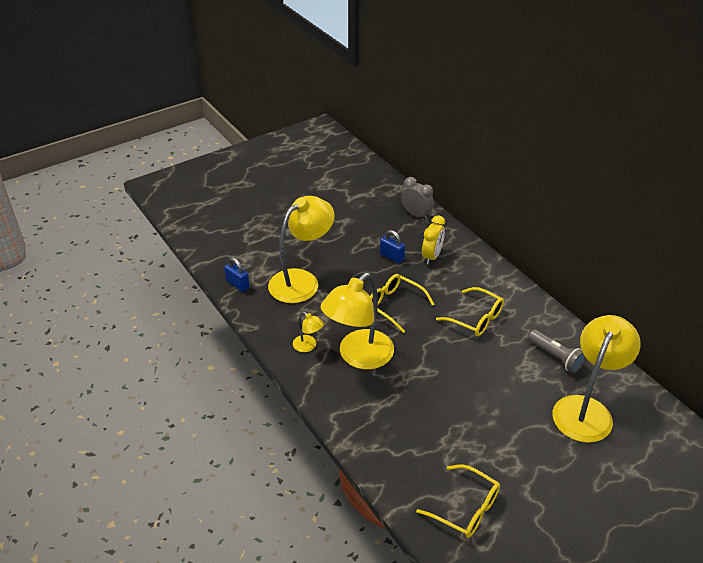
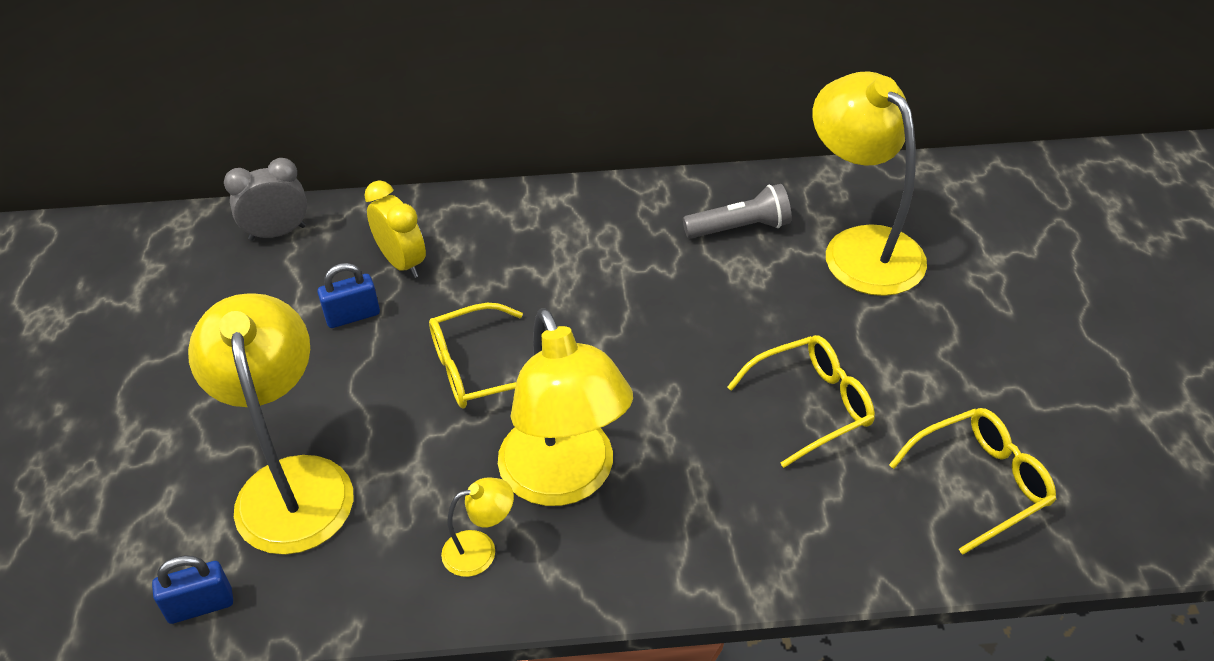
camera: 60 degrees left, 5 degrees up
(476, 318) = (592, 278): yellow glasses -> yellow glasses (811, 405)

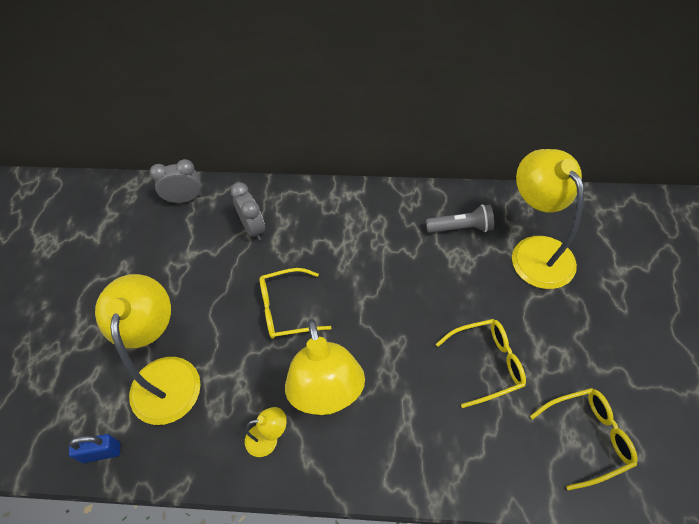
camera: 10 degrees right, 10 degrees up
(353, 316) = (219, 262): blue padlock -> none
(402, 262) = (253, 228): yellow clock -> grey clock

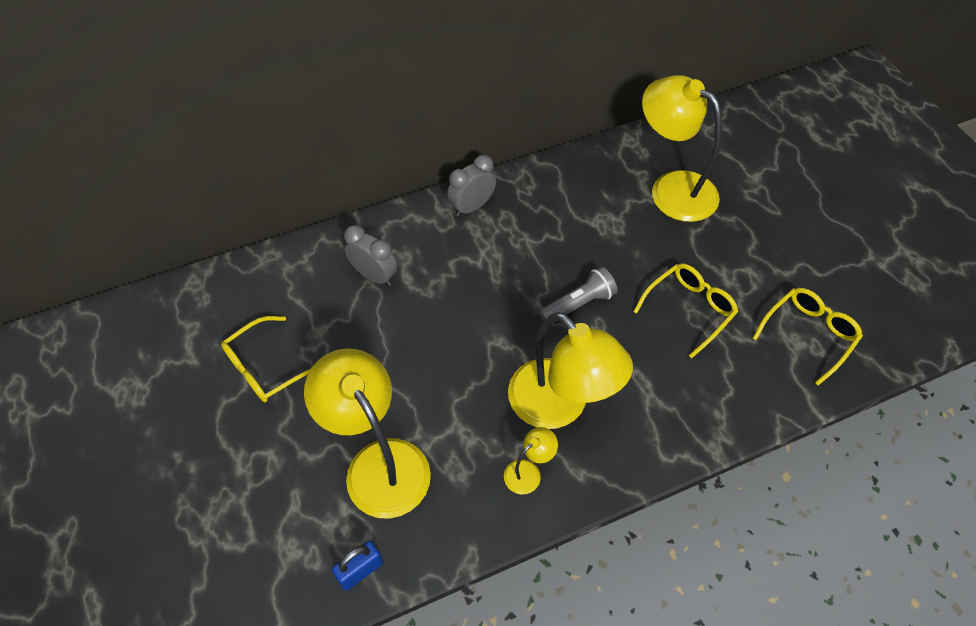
camera: 30 degrees left, 0 degrees up
(184, 199) = (272, 275): grey clock -> grey clock (472, 207)
(286, 309) = (465, 342): yellow glasses -> yellow glasses (266, 367)
(461, 228) = (590, 193): grey flashlight -> grey flashlight (578, 304)

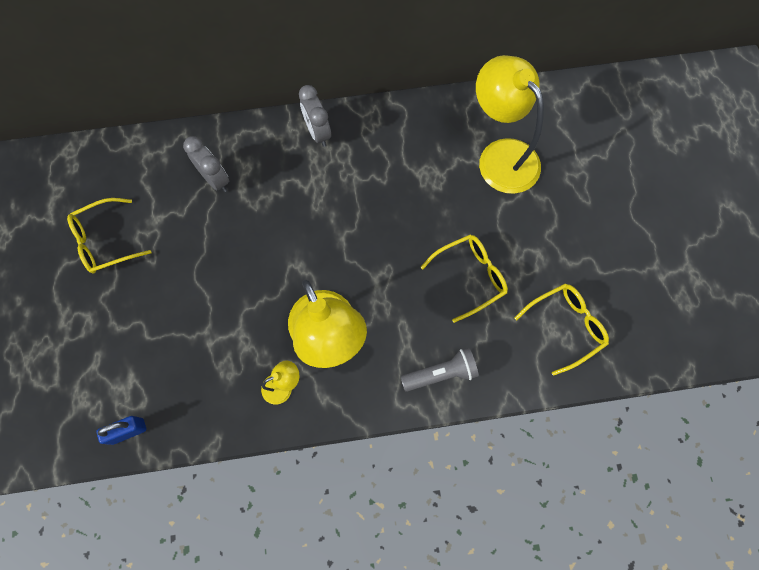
camera: 15 degrees right, 15 degrees up
(378, 463) = (168, 346): yellow lamp -> none
(472, 207) = (318, 132): grey clock -> grey clock turned 90 degrees counterclockwise
(578, 304) = (376, 248): grey flashlight -> grey flashlight (441, 373)

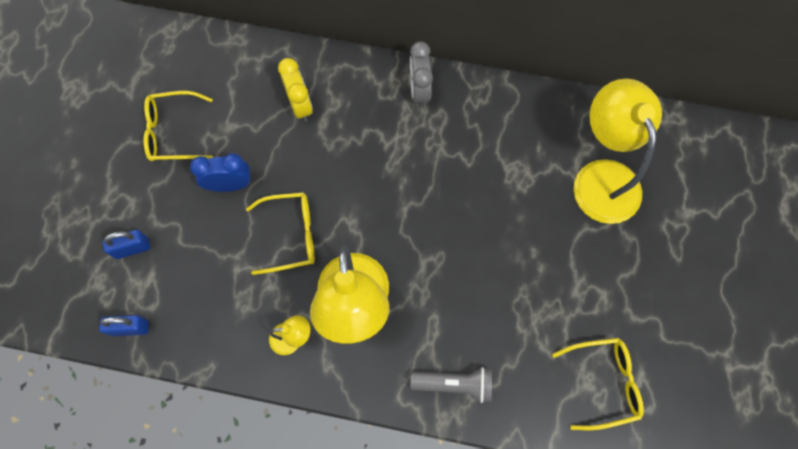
camera: 20 degrees right, 0 degrees up
(104, 358) = (132, 248): none -> blue padlock
(176, 270) = (230, 185): none -> blue clock
(215, 179) = (300, 105): grey clock -> yellow clock
(470, 277) = (521, 294): yellow glasses -> yellow glasses (290, 235)

